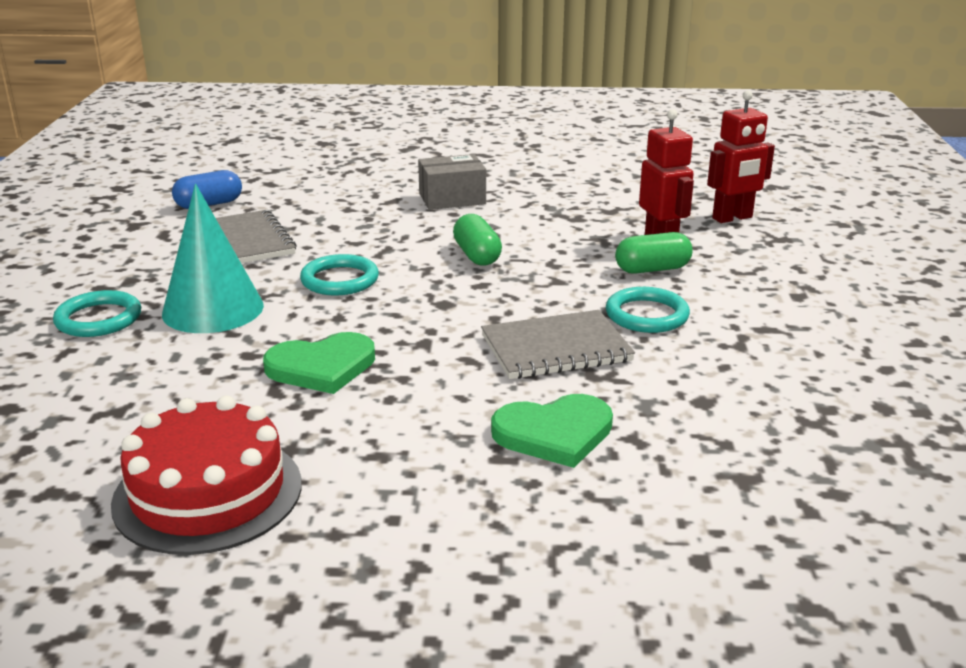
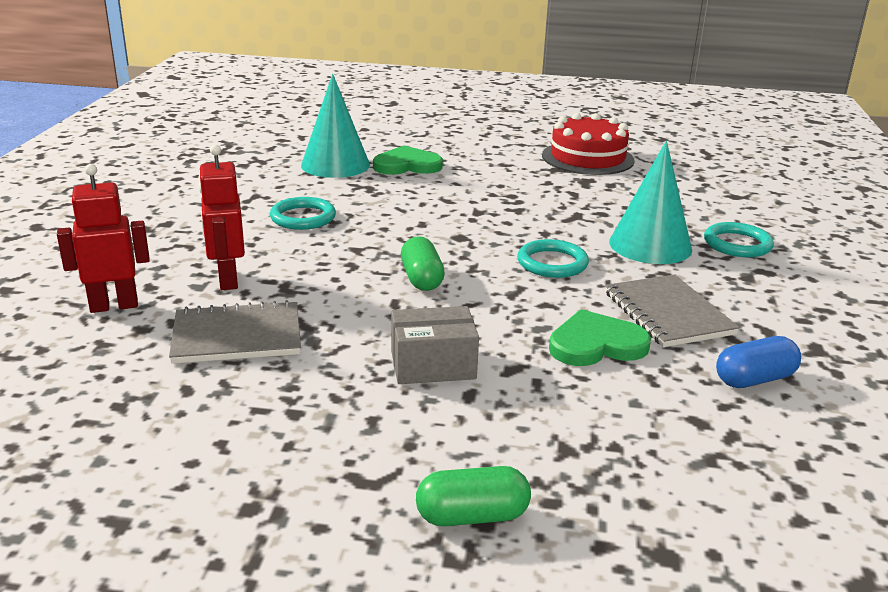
camera: 175 degrees left, 0 degrees up
(322, 367) = (547, 203): green heart -> green heart (596, 344)
(556, 348) = (385, 202): grey notebook -> grey notebook (237, 336)
(652, 269) = (264, 253): green capsule -> green capsule (472, 516)
(677, 422) = (335, 165): none -> turquoise cone

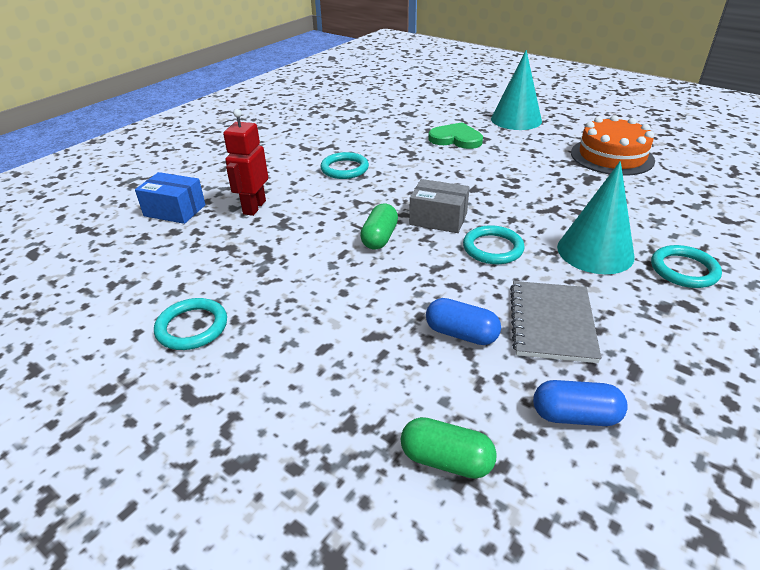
camera: 30 degrees right, 10 degrees up
(114, 306) = (175, 210): red robot -> blue box
(237, 336) = (220, 252): grey notebook -> none
(290, 418) = (192, 327): none -> turquoise ring
(335, 165) = (405, 130): turquoise cone -> turquoise cone (516, 119)
(433, 365) = (321, 314): grey box -> grey box (438, 219)
(472, 516) = (228, 456): green capsule -> green capsule (446, 460)
(587, 158) = (612, 156): red cake -> orange cake
(596, 344) = (461, 334): green heart -> blue capsule

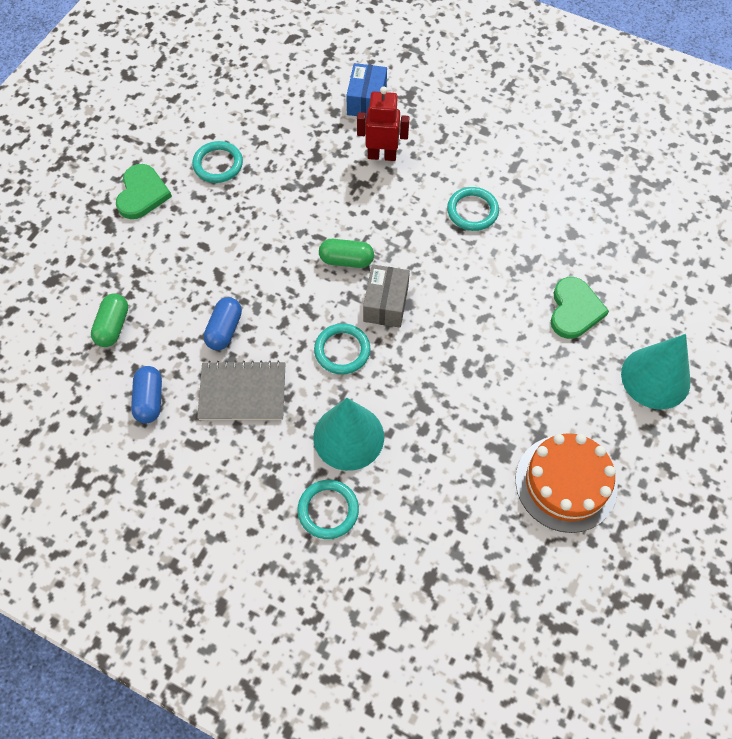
camera: 80 degrees right, 25 degrees up
(199, 414) = (142, 194): none -> green heart

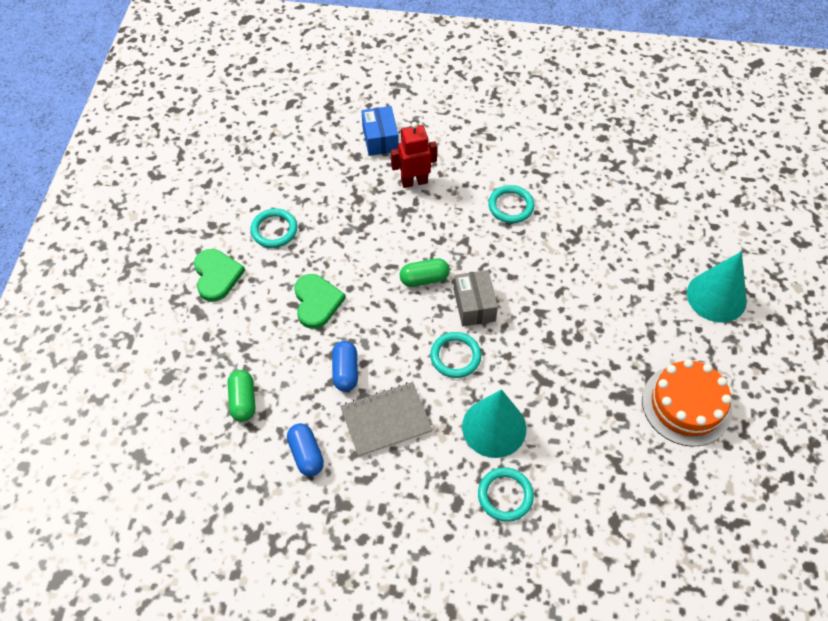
camera: 20 degrees left, 5 degrees down
(574, 310) = (629, 262): green heart -> green heart (317, 302)

